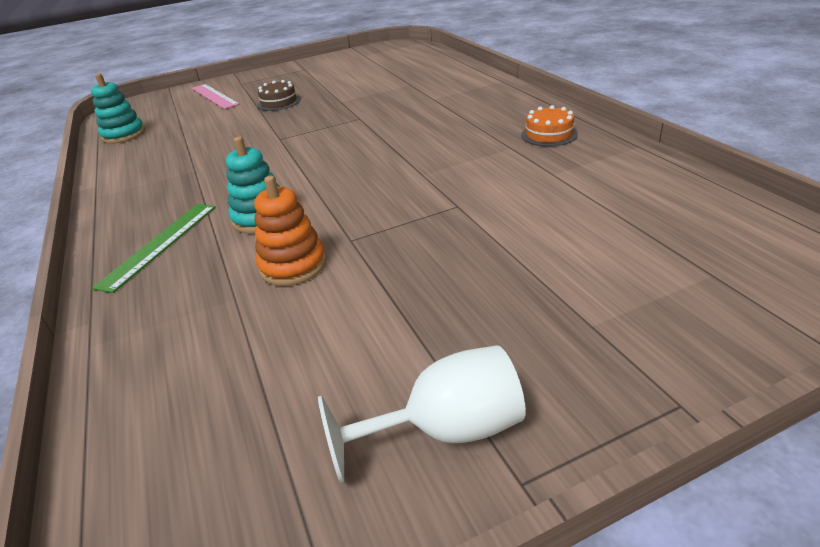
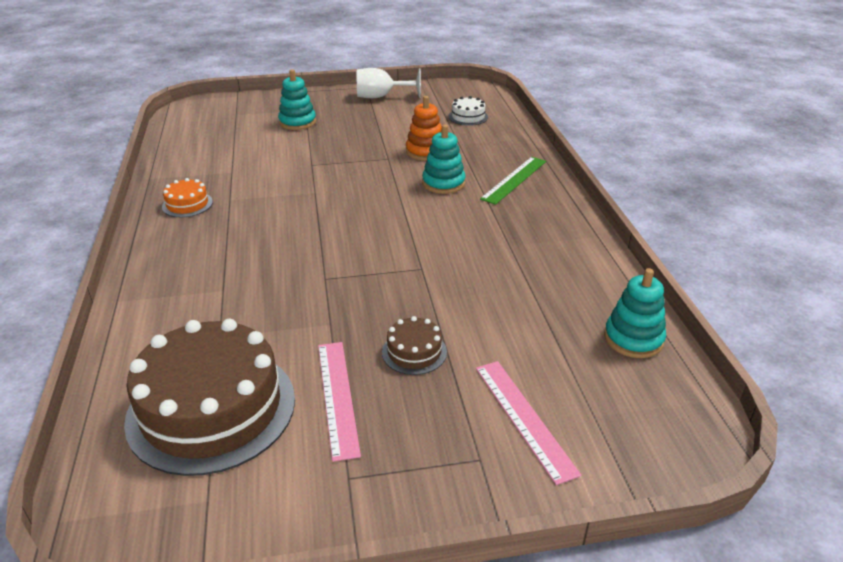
camera: 170 degrees left, 0 degrees up
(205, 389) = (468, 117): none -> white cake
(320, 82) = (337, 397): none -> pink ruler
(386, 68) = (211, 408): none -> brown cake
(565, 281) = (297, 122): none -> turquoise stacking toy

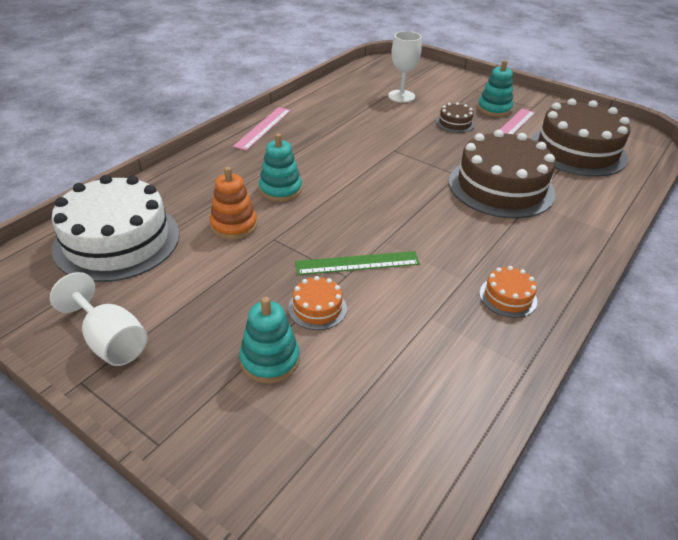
camera: 135 degrees left, 5 degrees up
(267, 289) = (501, 187): none -> brown cake
(304, 146) = (317, 308): none -> orange cake
(468, 117) = (117, 241): white cake -> white cake, size x2.32
(514, 179) = (232, 164): green ruler -> green ruler (357, 263)
(523, 418) = (442, 89): pink ruler -> pink ruler (263, 128)
(542, 357) = (401, 96): none -> white goblet
(633, 339) = (353, 83): turquoise stacking toy -> turquoise stacking toy (494, 109)

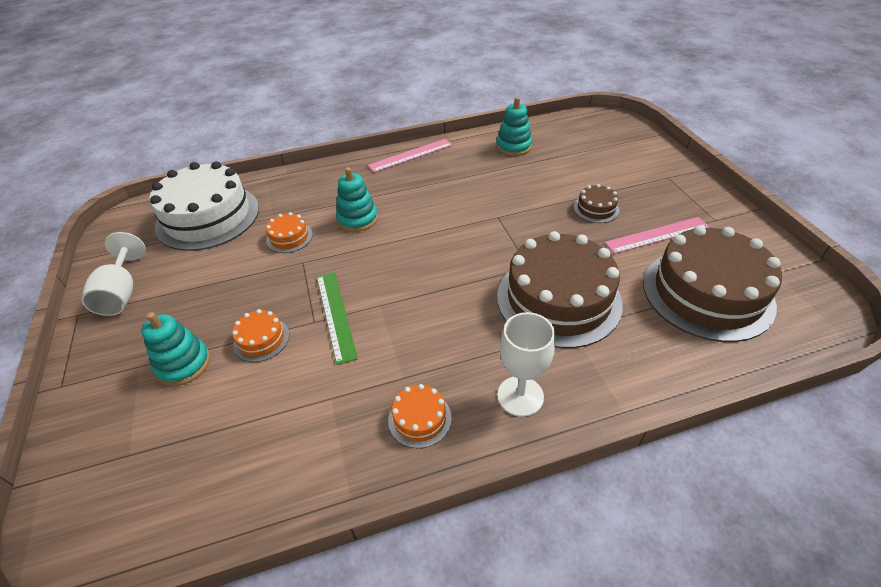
camera: 40 degrees right, 5 degrees up
(234, 225) = (289, 237): orange stacking toy -> orange cake
(357, 263) = (335, 315): green ruler -> green ruler turned 45 degrees clockwise
(401, 96) = (574, 161): white goblet -> white goblet (520, 396)
(494, 109) = (663, 207): turquoise stacking toy -> turquoise stacking toy (513, 146)

